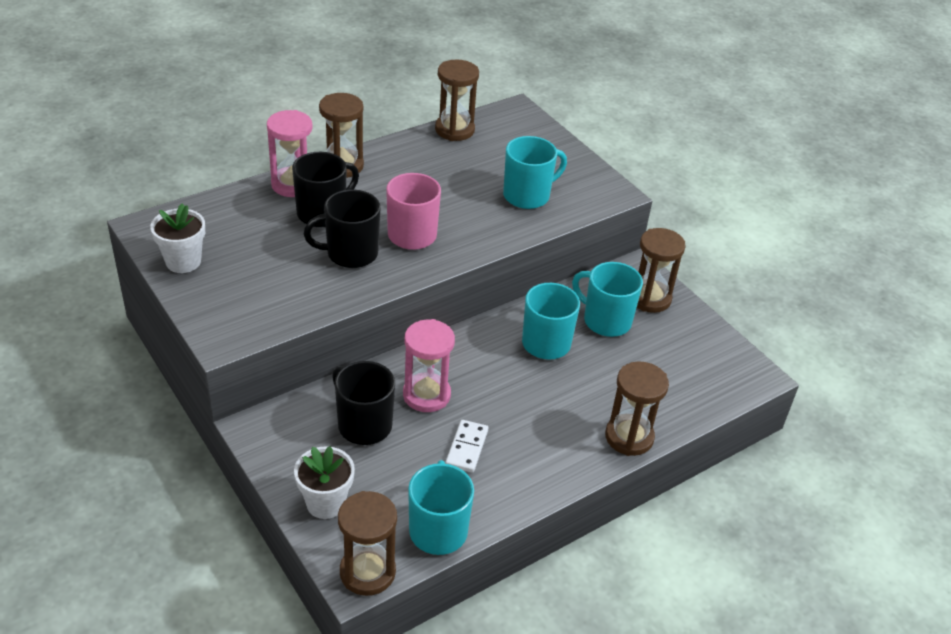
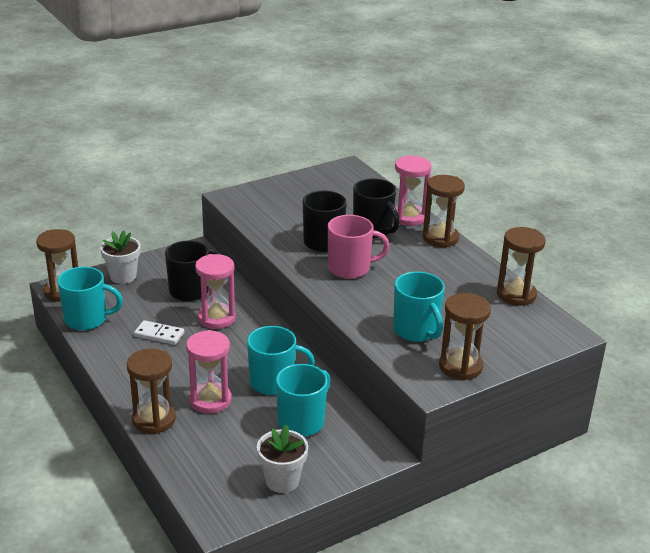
camera: 95 degrees right, 10 degrees down
(183, 261) = (310, 181): white flower pot -> white flower pot (282, 481)
(586, 392) = (210, 400): none -> pink hourglass
(649, 298) = (336, 456): brown hourglass -> brown hourglass (460, 366)

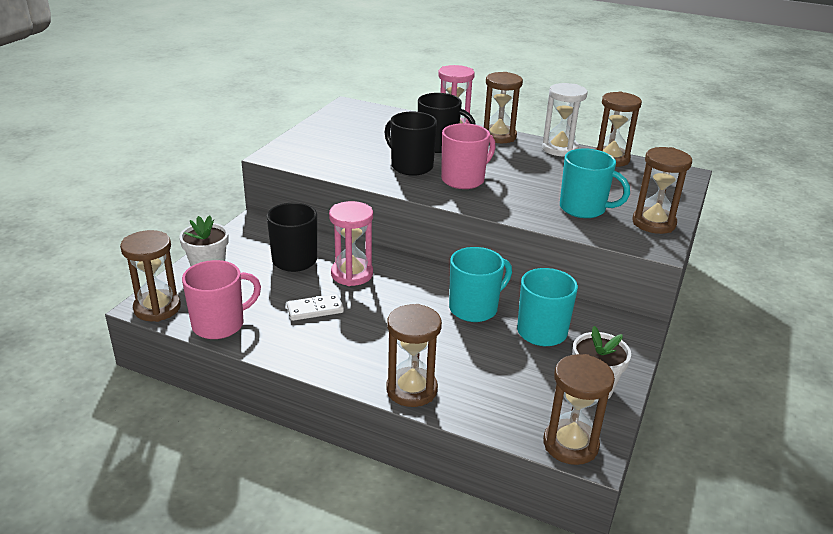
camera: 35 degrees left, 0 degrees up
(87, 319) = (220, 324): turquoise mug -> pink mug
(210, 400) = (440, 348): pink hourglass -> none
(212, 508) = (570, 444): none -> brown hourglass
(480, 269) = (559, 149): none -> white hourglass

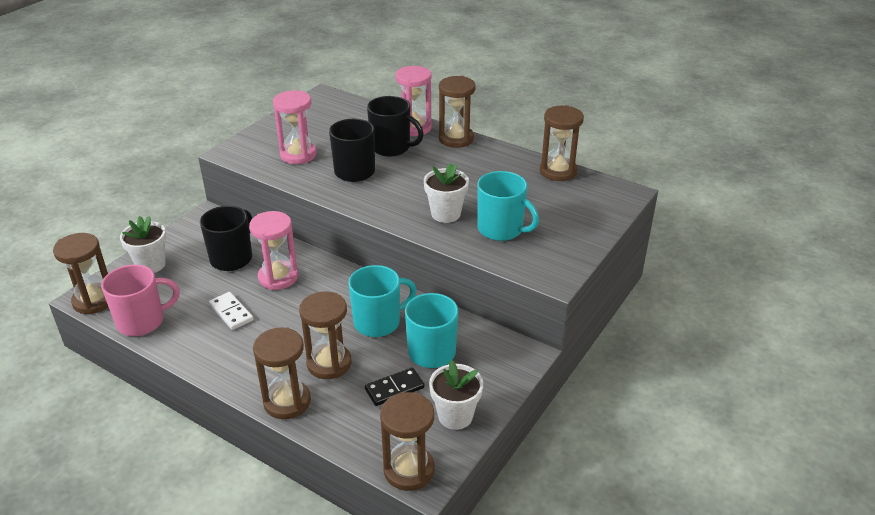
camera: 10 degrees right, 5 degrees up
(315, 309) = (231, 312): white domino -> white domino turned 60 degrees clockwise
(347, 155) = (298, 155): none -> pink hourglass
(464, 180) = (398, 189): pink mug -> none
(519, 368) = (394, 388): none -> black domino
(522, 198) = (445, 214): none -> white flower pot
(559, 149) = (511, 157): white hourglass -> none
(653, 223) = (563, 250): brown hourglass -> brown hourglass (329, 363)

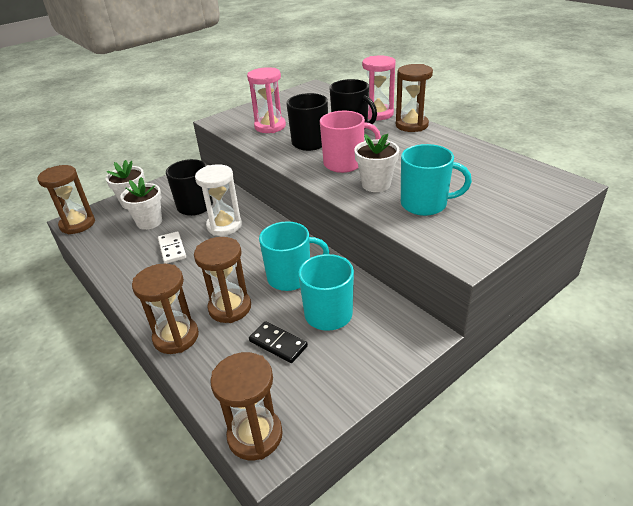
camera: 20 degrees right, 0 degrees up
(142, 321) = (101, 246): pink mug -> pink mug (345, 163)
(278, 277) = (224, 226): pink hourglass -> white hourglass
(394, 388) = (278, 344): black domino -> black domino turned 45 degrees clockwise
(455, 416) = (326, 385): white flower pot -> white flower pot (149, 222)
(501, 229) = (425, 204): turquoise mug -> turquoise mug turned 45 degrees counterclockwise
(558, 171) = (501, 159): brown hourglass -> none

